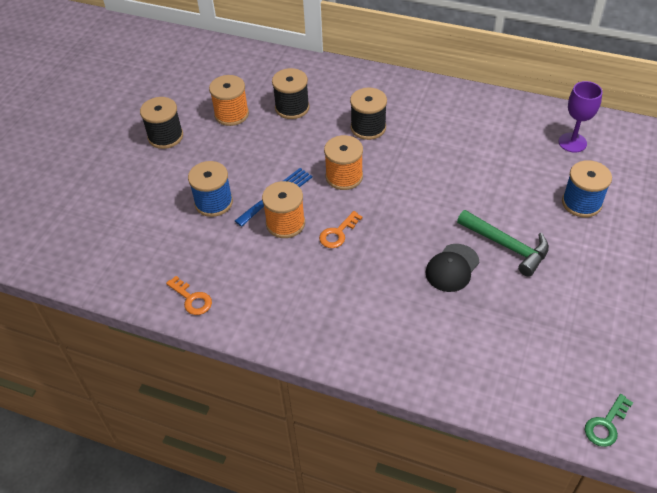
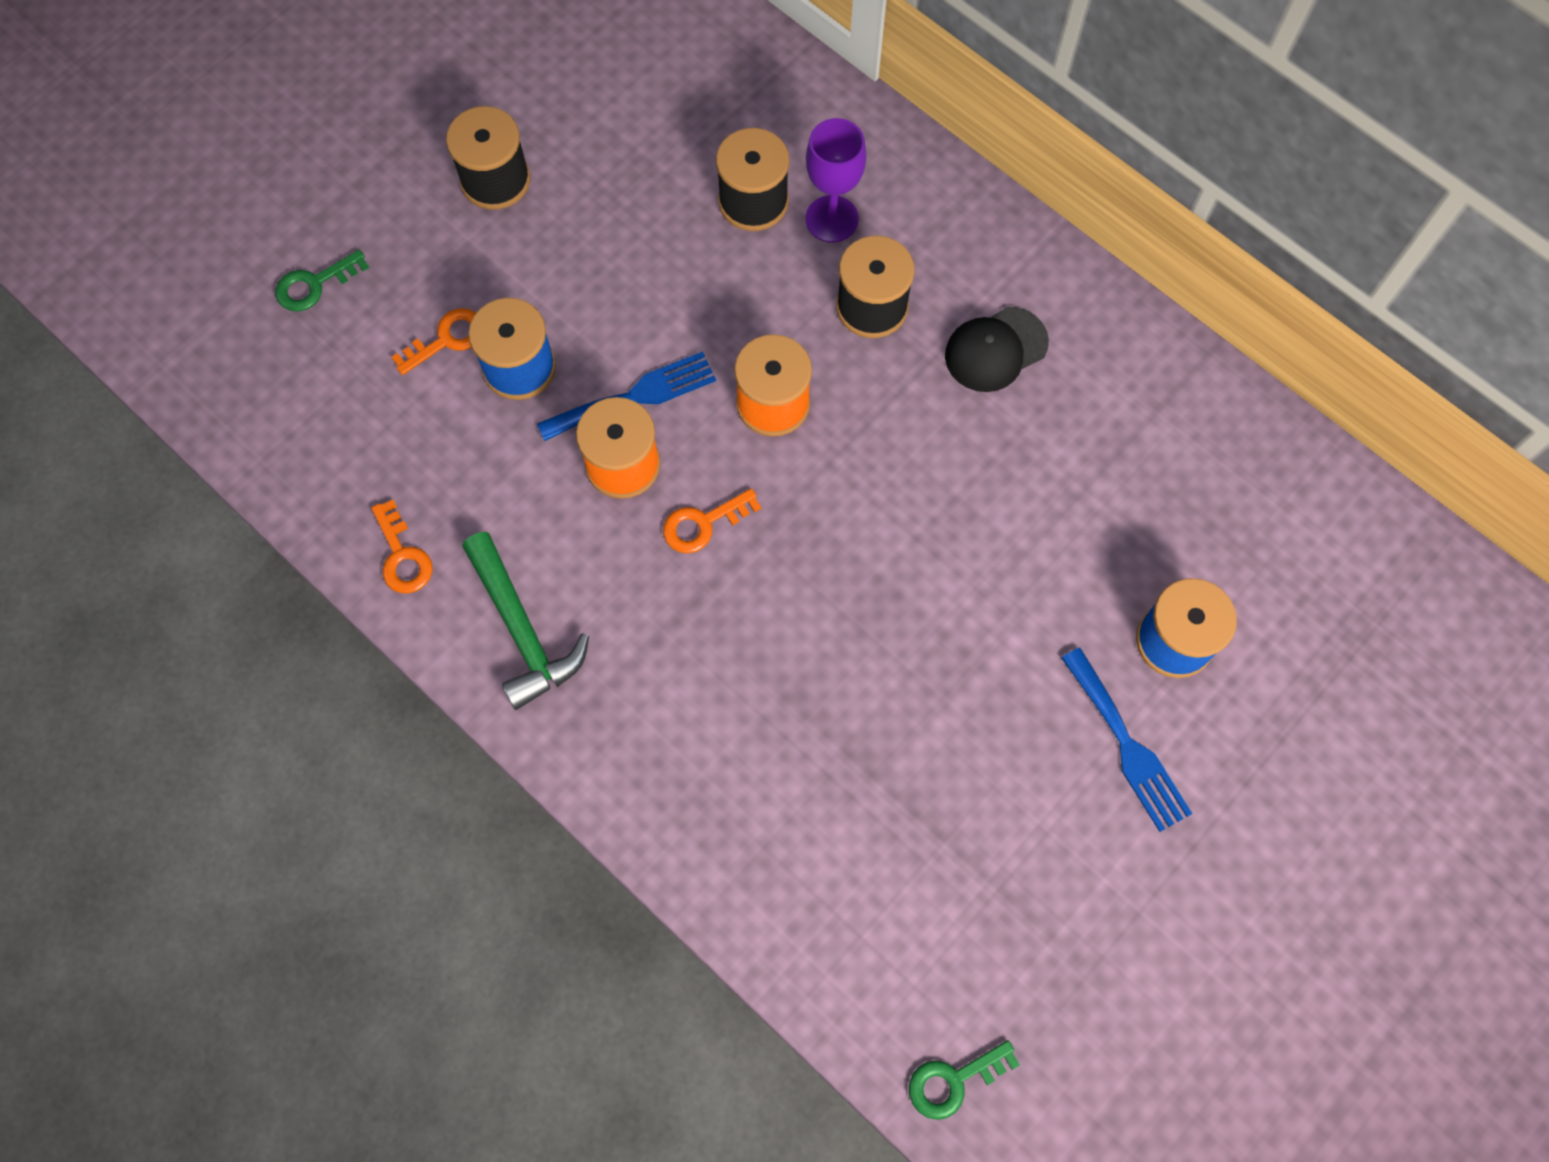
camera: 20 degrees right, 20 degrees up
(92, 203) = (314, 285): none -> green key
(171, 203) = (447, 339): none -> orange key
(231, 114) = (635, 173): orange spool -> none
(452, 268) = (864, 679): black cap -> black cap (995, 350)
(507, 246) = (985, 676): green hammer -> green hammer (523, 631)
(572, 142) = (1240, 498): purple goblet -> purple goblet (832, 219)
(589, 250) = (1127, 746): none -> blue fork

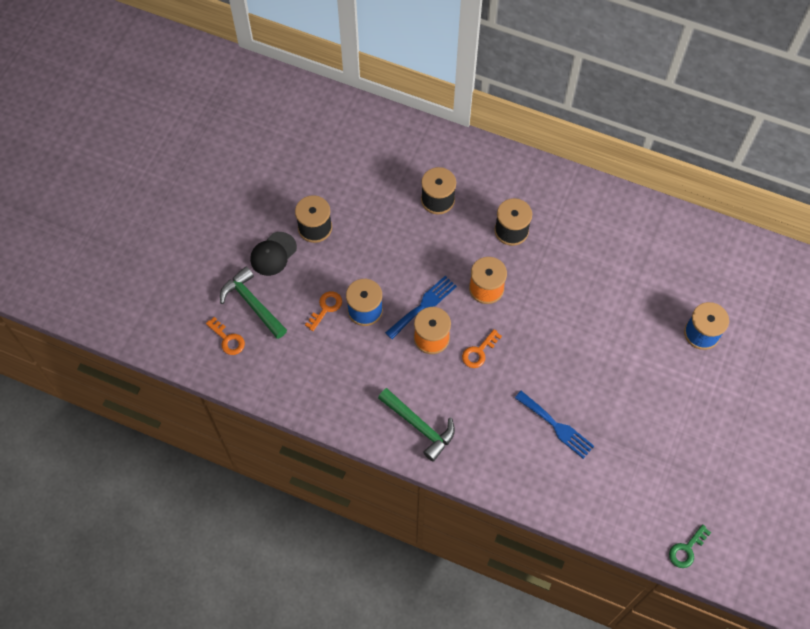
camera: 20 degrees left, 5 degrees down
(314, 285) = (252, 303): green key -> green hammer
(402, 556) = (350, 412): orange key -> orange key (228, 339)
(832, 219) = (476, 196): purple goblet -> none
(995, 350) = (573, 232): black cap -> black cap (273, 254)
(1127, 746) = (700, 385): blue fork -> blue fork (556, 426)

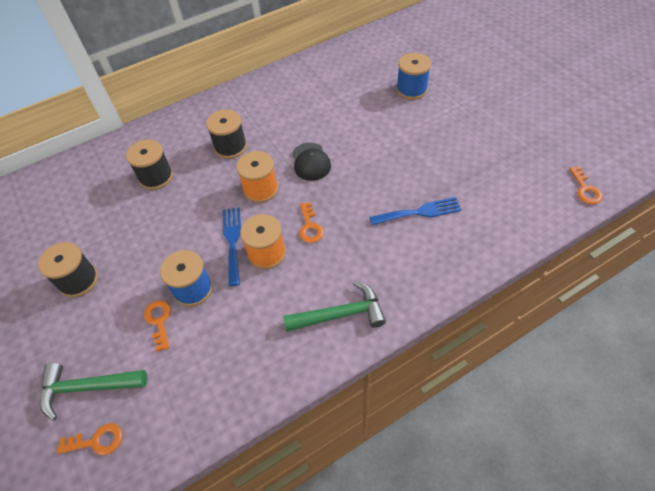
camera: 50 degrees left, 10 degrees down
(273, 254) = (62, 333): black cap -> black cap (311, 162)
(686, 549) = (585, 189): green key -> orange key

